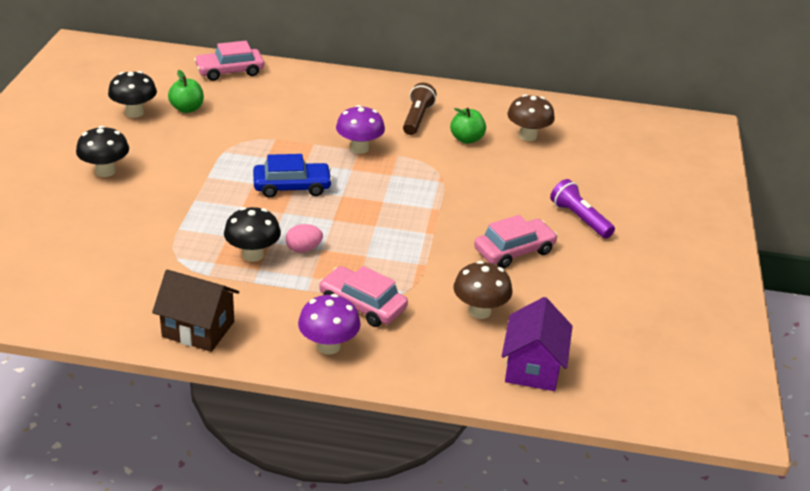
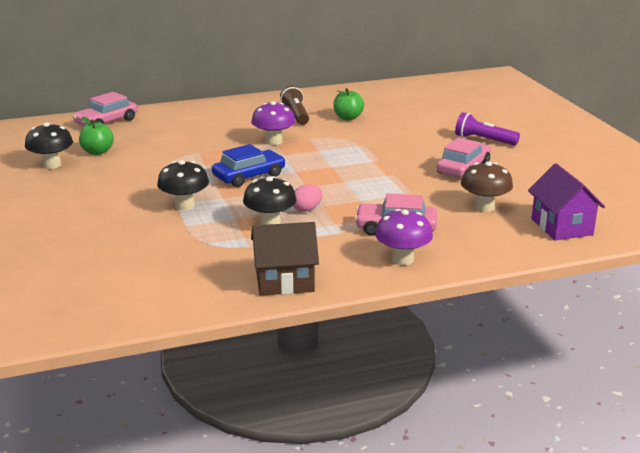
camera: 25 degrees left, 10 degrees down
(105, 171) = (72, 207): black mushroom -> black mushroom (184, 206)
(528, 136) = (389, 106): brown mushroom -> none

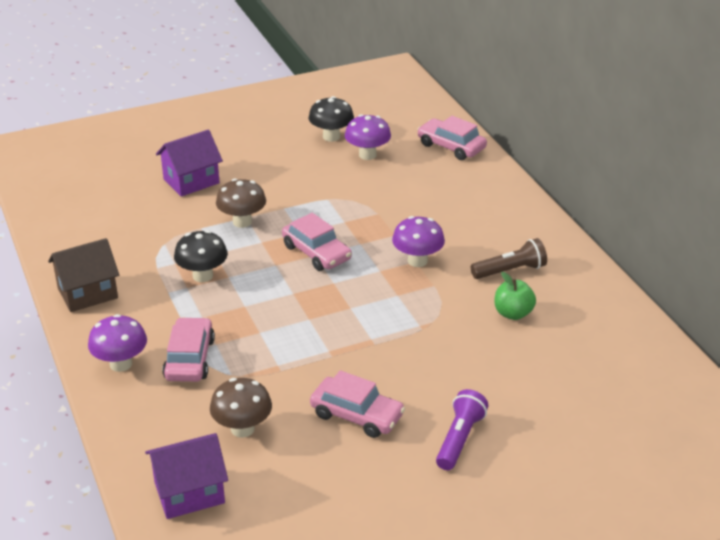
camera: 85 degrees right, 10 degrees up
(92, 231) = (191, 181): none -> purple house
(97, 152) = (367, 155): green apple -> purple mushroom
(184, 206) = (242, 222): black mushroom -> brown mushroom
(249, 176) = (316, 252): blue car -> pink car
(284, 281) = (87, 293): brown house -> brown house turned 75 degrees clockwise
(307, 209) = (235, 296): pink egg -> none

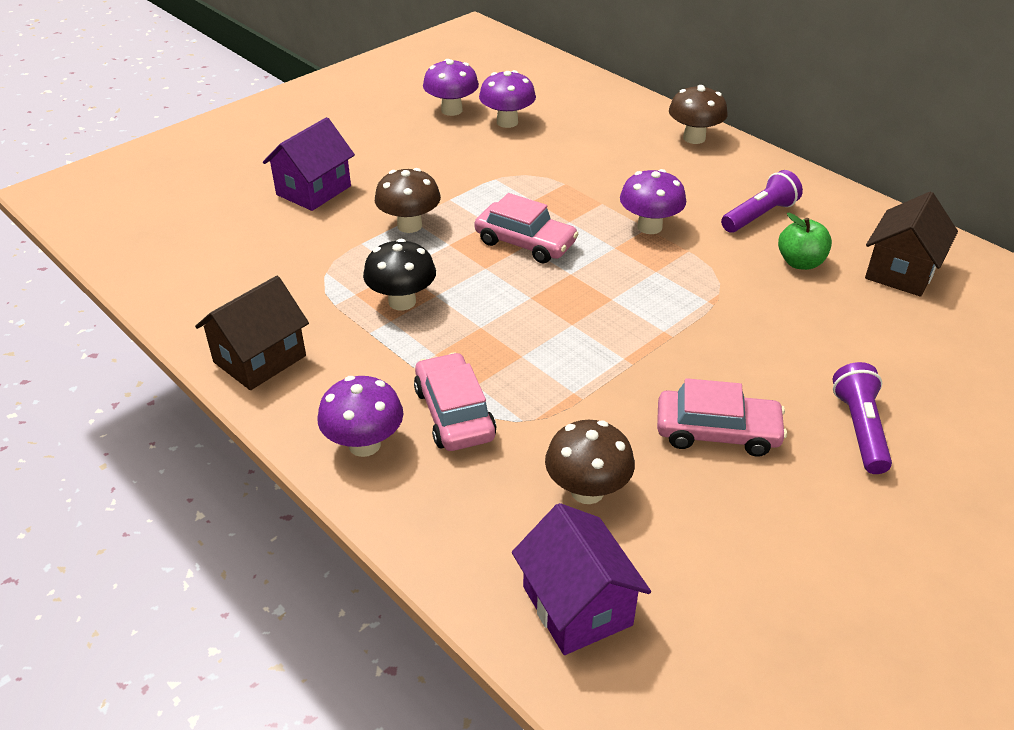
camera: 20 degrees left, 5 degrees up
(189, 492) = (577, 606): purple house -> purple house turned 75 degrees counterclockwise
(331, 137) = (451, 110): black mushroom -> purple mushroom
(451, 146) = (593, 97): pink car -> none
(507, 197) = (694, 138): none -> brown mushroom
(510, 271) = (759, 216): brown flashlight -> purple flashlight
(588, 338) = (901, 271): none -> brown house

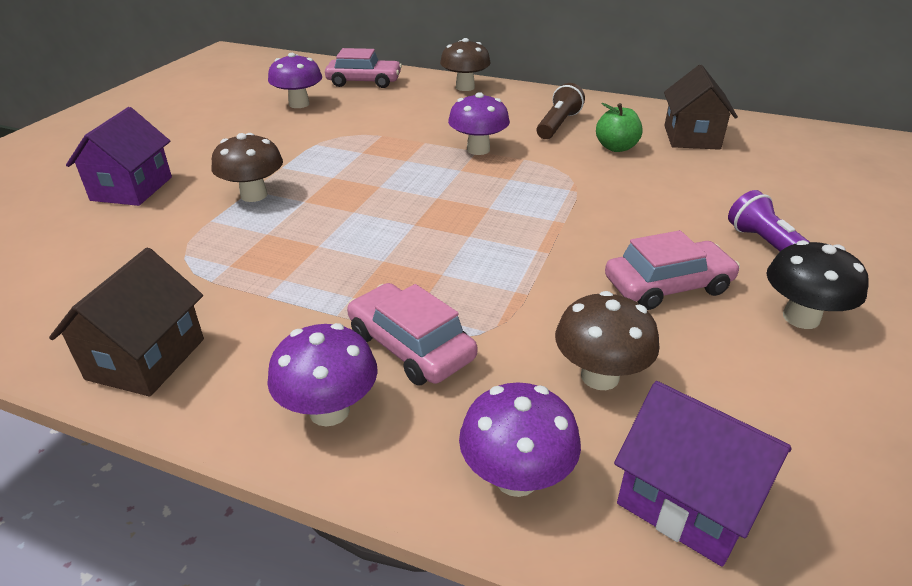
camera: 25 degrees left, 5 degrees down
(402, 301) = (286, 259): black mushroom -> black mushroom (801, 318)
(451, 110) = (241, 105): purple mushroom -> purple mushroom (516, 477)
(525, 242) = (378, 184): pink car -> pink car (364, 81)
(759, 216) = (558, 125): purple flashlight -> brown flashlight

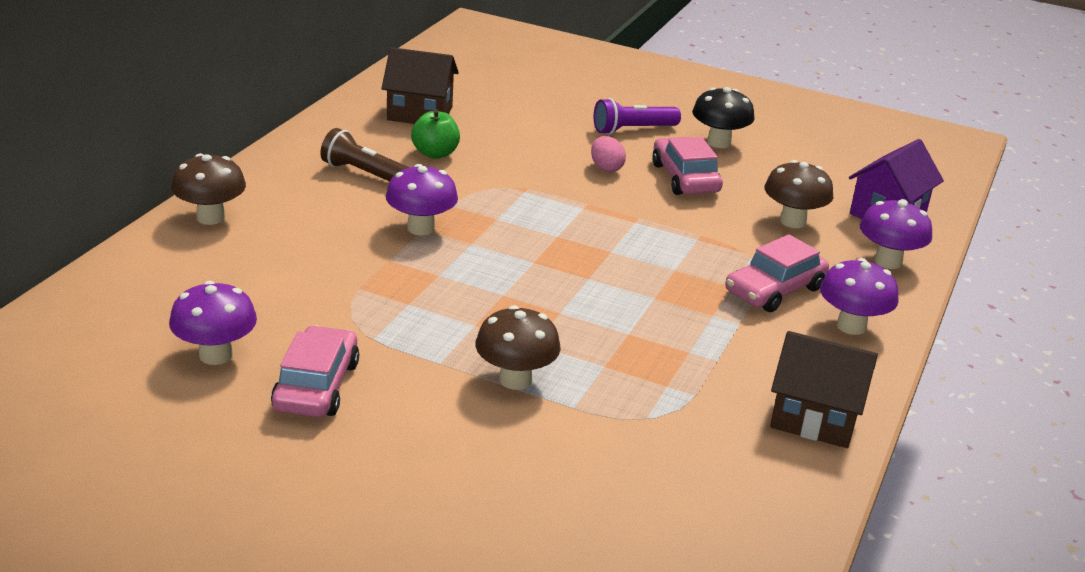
camera: 90 degrees left, 5 degrees down
(132, 189) = (484, 483): purple house -> none
(364, 81) = (141, 296): pink car -> pink car (316, 386)
(653, 232) = (606, 168): none -> pink egg

